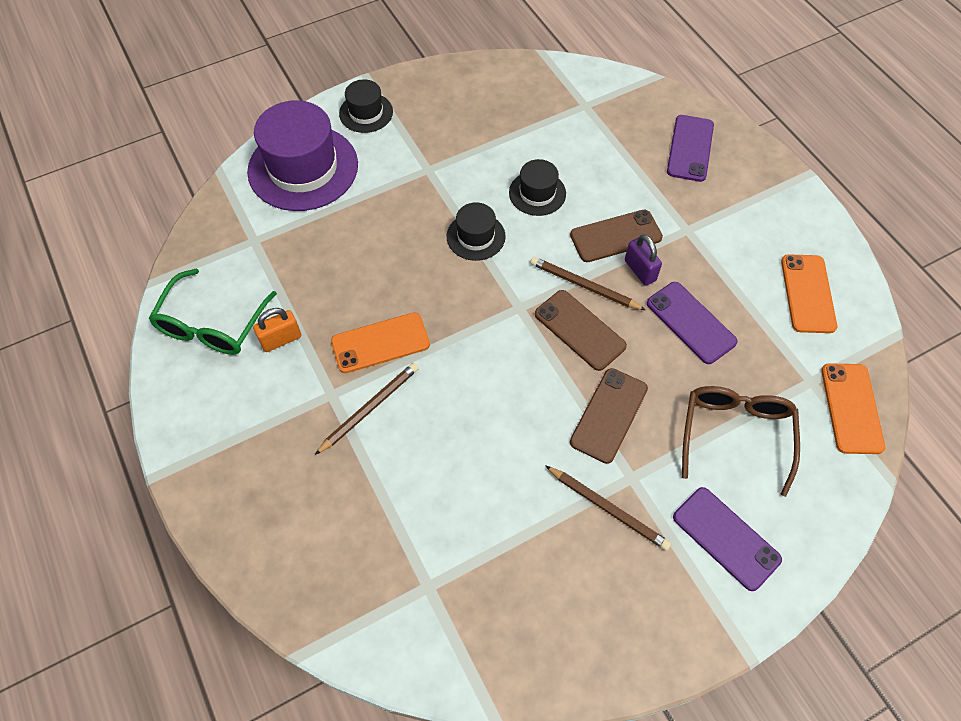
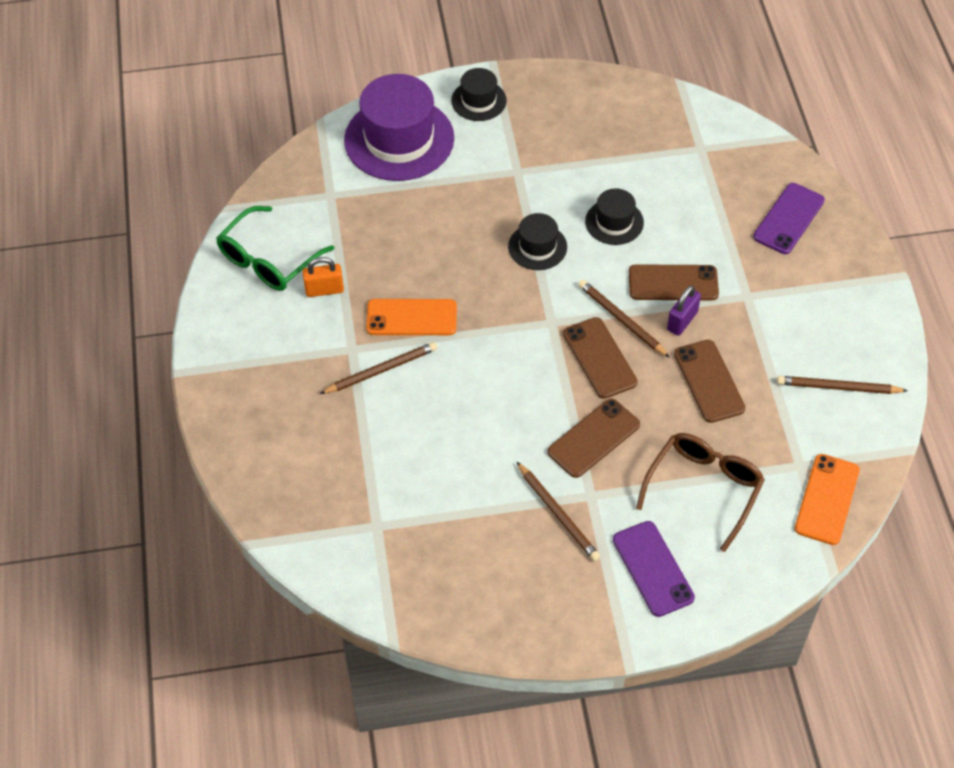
camera: 20 degrees right, 5 degrees down
(640, 270) = (682, 321): purple padlock -> purple padlock turned 45 degrees clockwise
(691, 322) = (709, 381): purple phone -> brown phone
(808, 293) = (838, 387): orange phone -> brown pencil

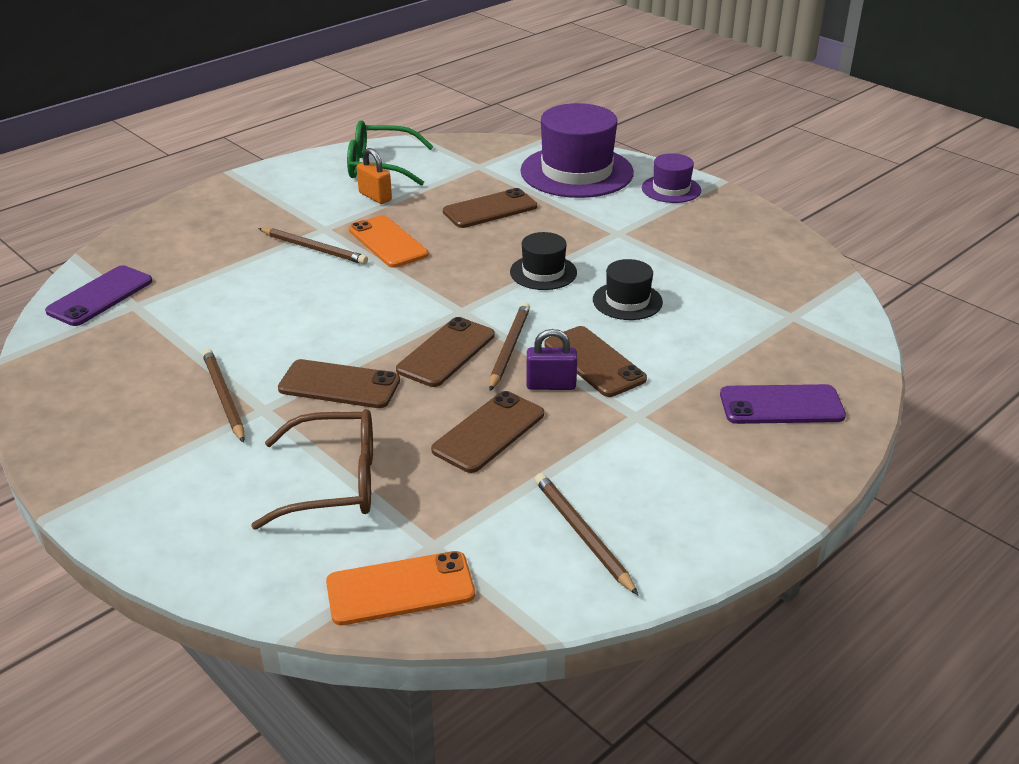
camera: 55 degrees right, 20 degrees down
(413, 227) = (490, 209): none -> brown phone
(479, 100) = (671, 189): black hat -> purple hat
(558, 513) = (223, 397): brown pencil -> brown pencil turned 135 degrees clockwise
(652, 569) = (194, 485): purple phone -> purple phone (100, 296)

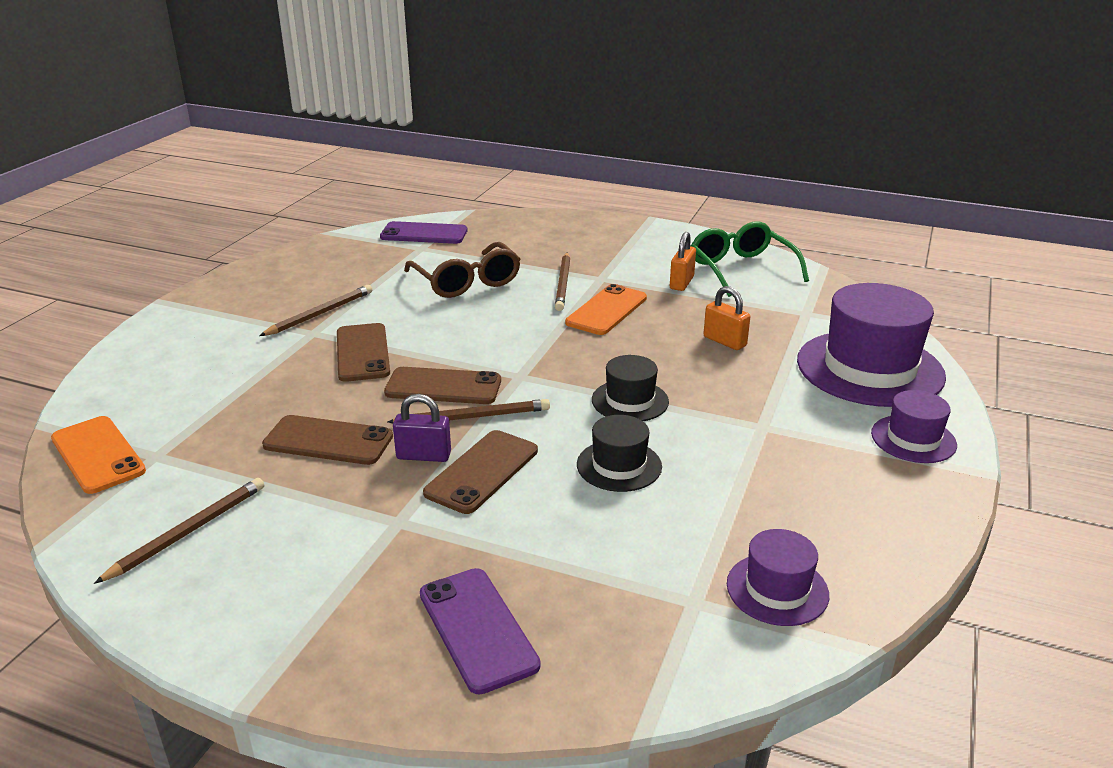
camera: 65 degrees right, 5 degrees down
(335, 482) = (227, 389): brown glasses -> brown glasses (467, 282)
(490, 209) = (724, 341): brown phone -> orange padlock
(551, 385) = (423, 456): purple padlock -> purple padlock turned 60 degrees counterclockwise
(794, 284) = (777, 589): none -> purple hat

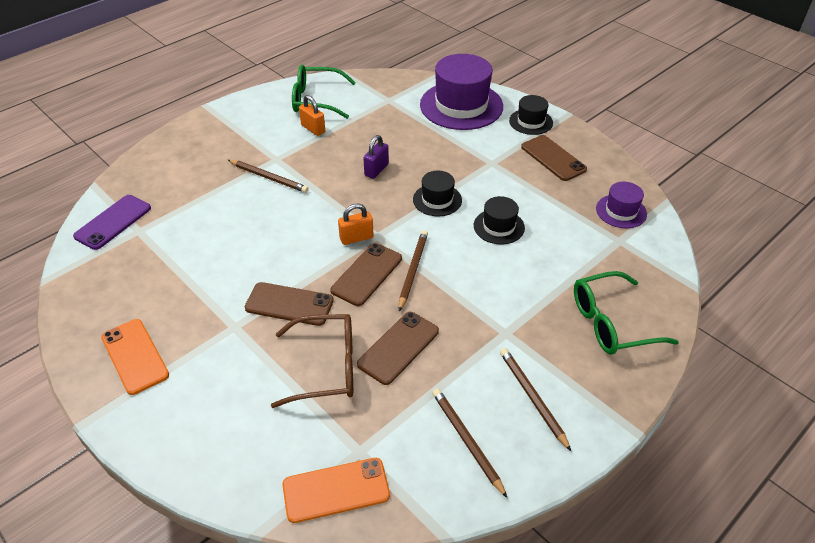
camera: 65 degrees left, 15 degrees up
(320, 314) = (205, 316): brown pencil -> brown pencil (532, 398)
(423, 456) = (443, 304): purple padlock -> purple padlock (376, 170)
(467, 282) = (224, 222): brown glasses -> brown glasses (327, 367)
(477, 629) = (611, 323): purple phone -> green glasses
(482, 471) = (474, 283): brown phone -> brown phone (553, 158)
(606, 310) = (323, 171): orange phone -> orange phone (135, 356)
(724, 341) = (398, 141): orange padlock -> orange padlock (356, 238)
(913, 439) = (531, 122): purple hat -> black hat

